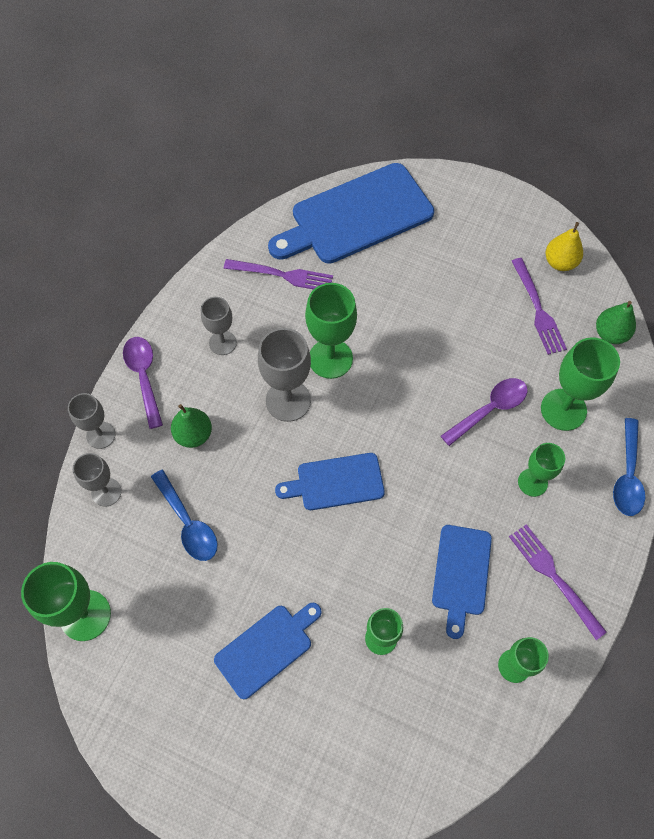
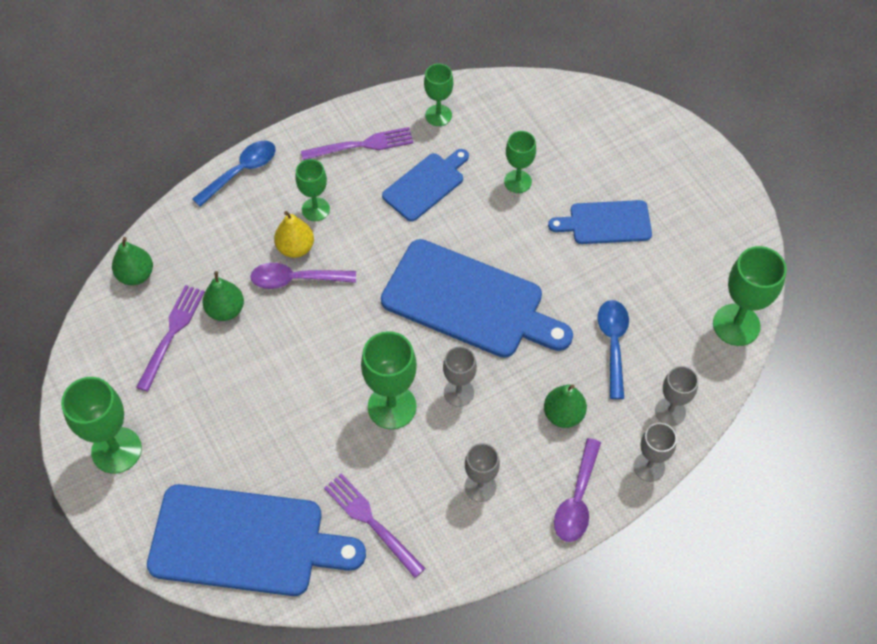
camera: 145 degrees left, 5 degrees down
(288, 400) = (458, 392): grey goblet -> grey goblet, size x0.63
(336, 482) = (468, 302): blue cutting board -> blue cutting board, size x1.82
(518, 351) = (225, 310): none -> green pear
(554, 577) = (361, 145): purple fork -> purple fork turned 105 degrees counterclockwise
(560, 262) = (106, 362): yellow pear -> yellow pear (295, 248)
(563, 409) = (238, 243): green goblet -> green goblet (116, 450)

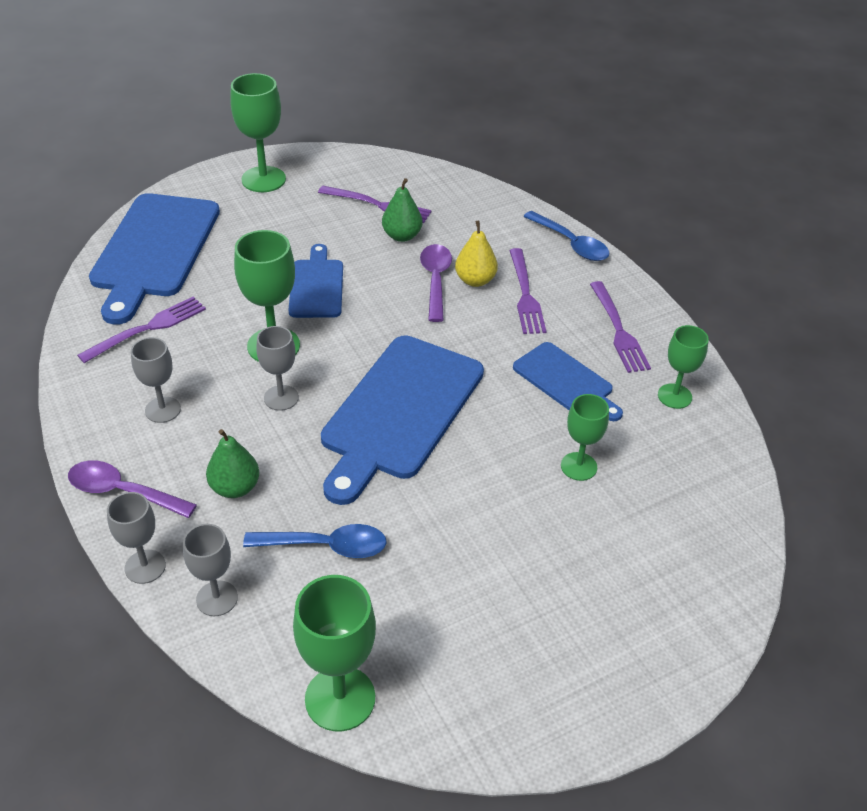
camera: 90 degrees right, 15 degrees down
(136, 275) = (444, 184): green pear -> none
(315, 209) = (525, 294): green goblet -> purple fork
(606, 223) = (517, 556): blue cutting board -> blue cutting board (317, 286)

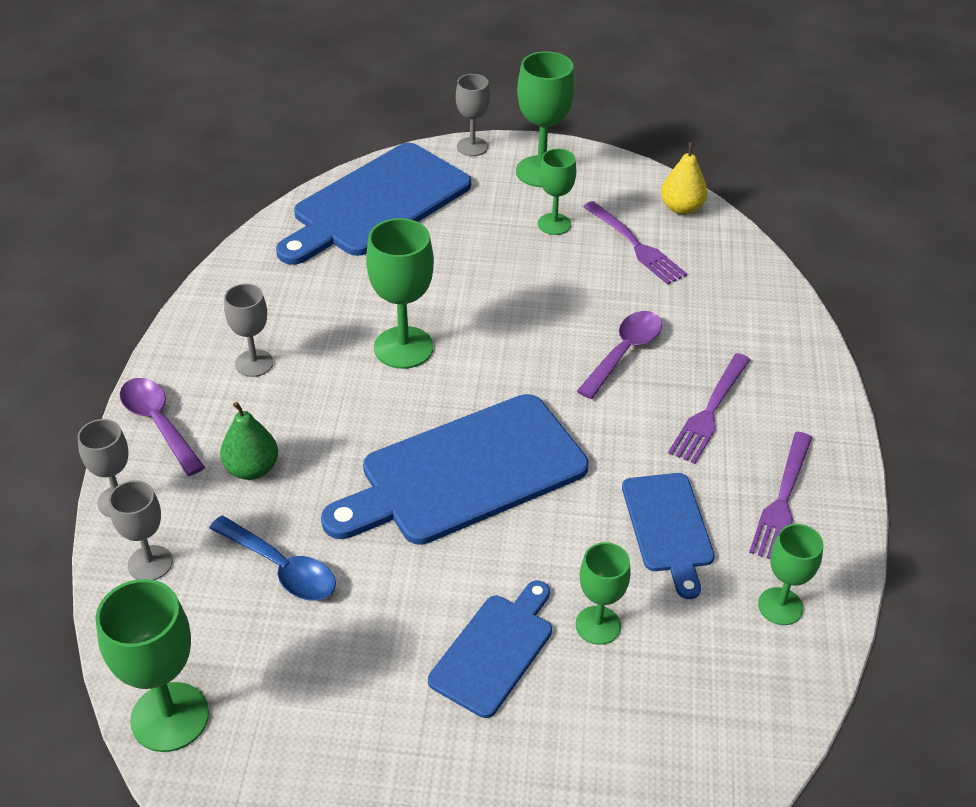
camera: 35 degrees right, 0 degrees up
(147, 328) = (306, 279): purple fork -> none
(281, 398) = (366, 403): grey goblet -> grey goblet (472, 147)
(307, 213) = (554, 224): none -> green goblet
(317, 286) = (497, 305): blue cutting board -> blue cutting board (495, 651)
(402, 236) = (631, 289): green pear -> none
(475, 280) = (667, 371): yellow pear -> yellow pear (681, 208)
(571, 244) = (816, 377): blue spoon -> none

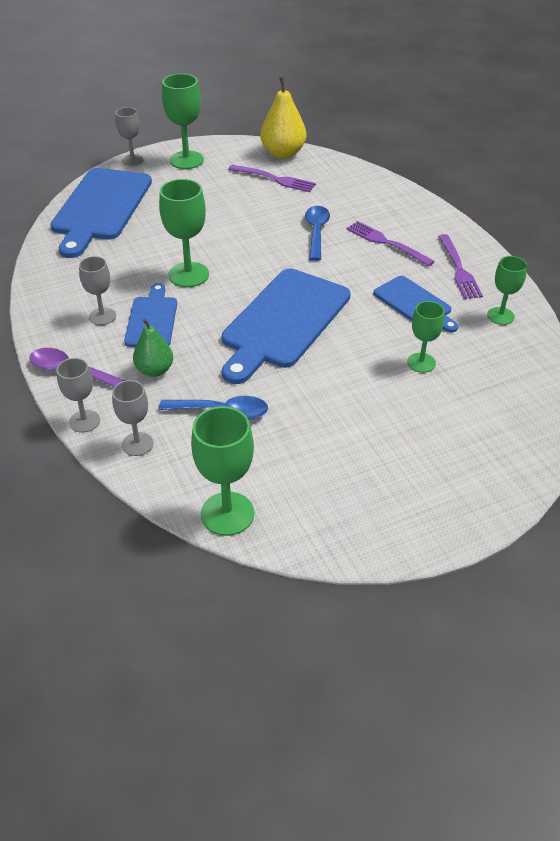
camera: 30 degrees left, 0 degrees up
(495, 651) = (379, 398): blue cutting board -> blue cutting board (152, 320)
(554, 224) = (219, 183): green goblet -> none
(624, 352) = (316, 232): purple spoon -> blue spoon
(681, 208) = (283, 153): yellow pear -> yellow pear, size x1.56
(710, 411) = (386, 243): purple fork -> purple fork turned 135 degrees clockwise

